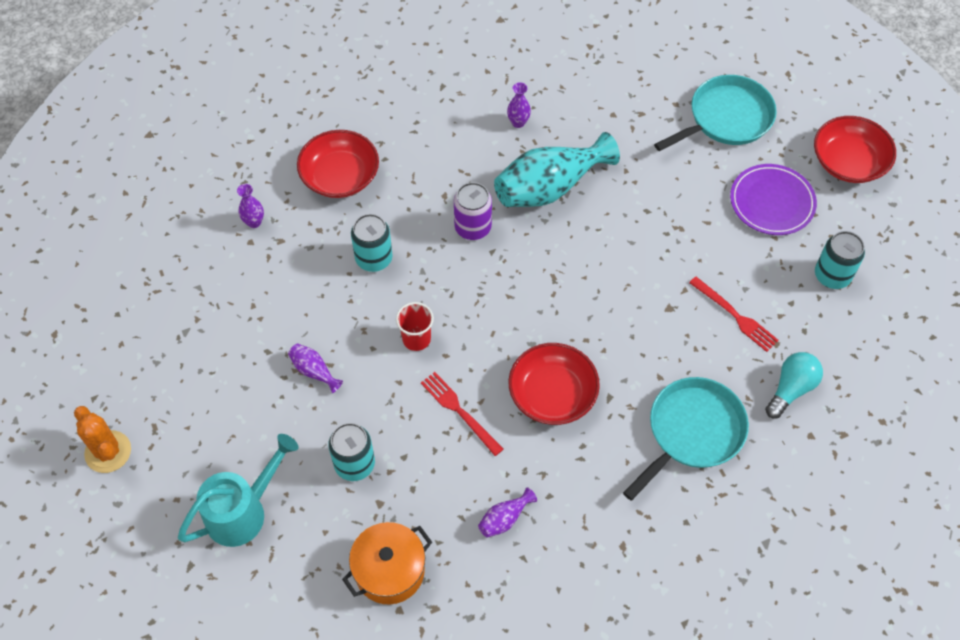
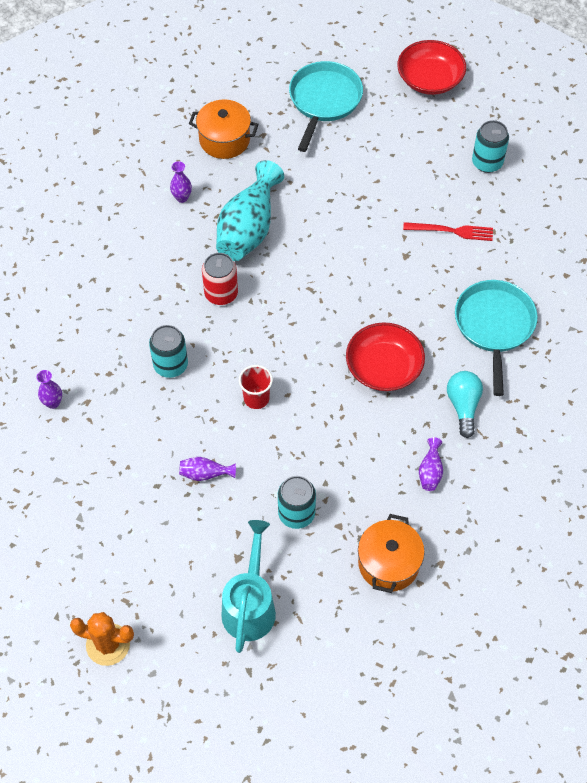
camera: 40 degrees left, 0 degrees up
(340, 176) = (86, 324): red bowl -> none
(459, 411) = (333, 424): red fork -> none
(473, 227) = (221, 293): purple can -> red can
(602, 96) = (224, 140): none -> orange pot
(772, 202) = (406, 139): purple plate -> none
(791, 389) = (528, 254): turquoise light bulb -> turquoise light bulb (463, 406)

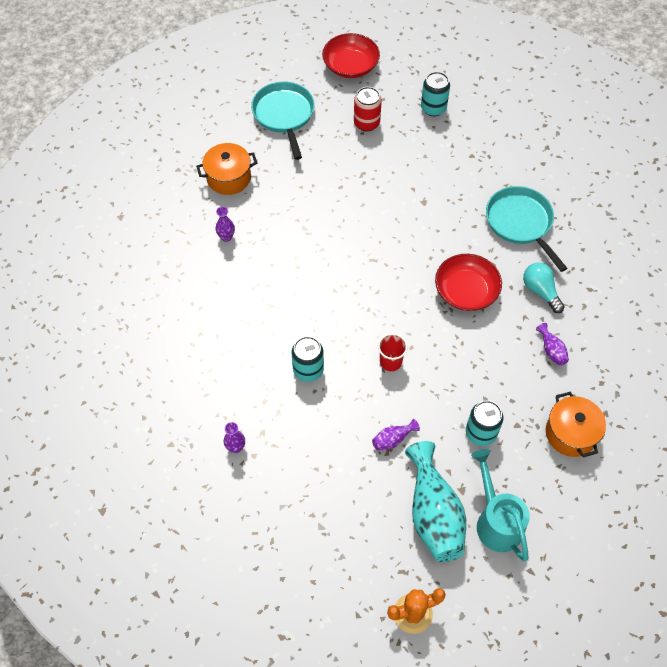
camera: 30 degrees left, 0 degrees up
(221, 293) = (308, 296): red can -> red can (366, 123)
(248, 229) = (294, 236): turquoise vase -> turquoise vase (433, 514)
(452, 231) = (443, 169): red fork -> none

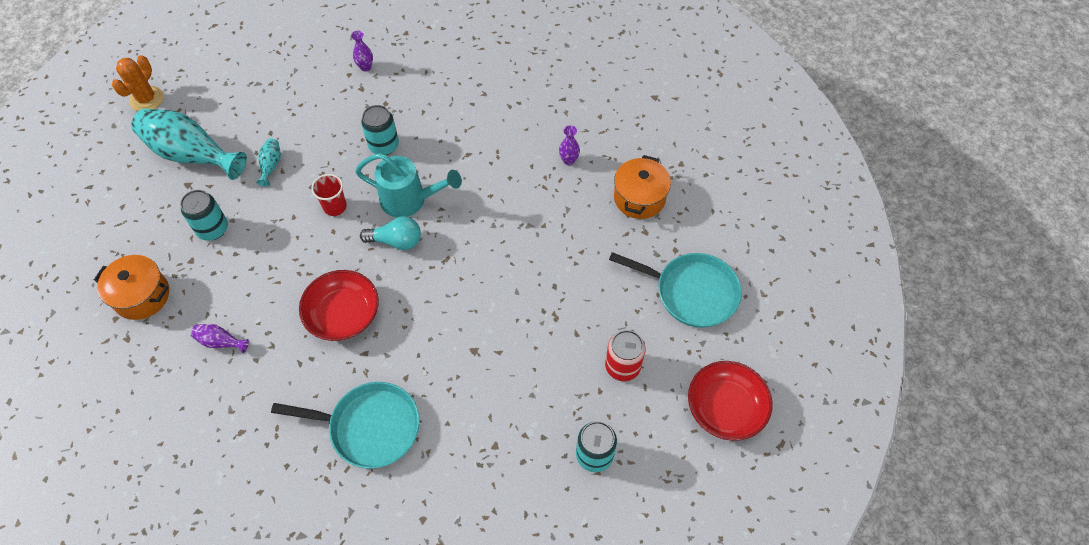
camera: 125 degrees right, 0 degrees up
(393, 439) = (271, 165): purple vase -> turquoise vase
(496, 521) = (143, 190): turquoise watering can -> turquoise watering can (410, 200)
(540, 291) = (282, 382): turquoise light bulb -> turquoise light bulb (396, 241)

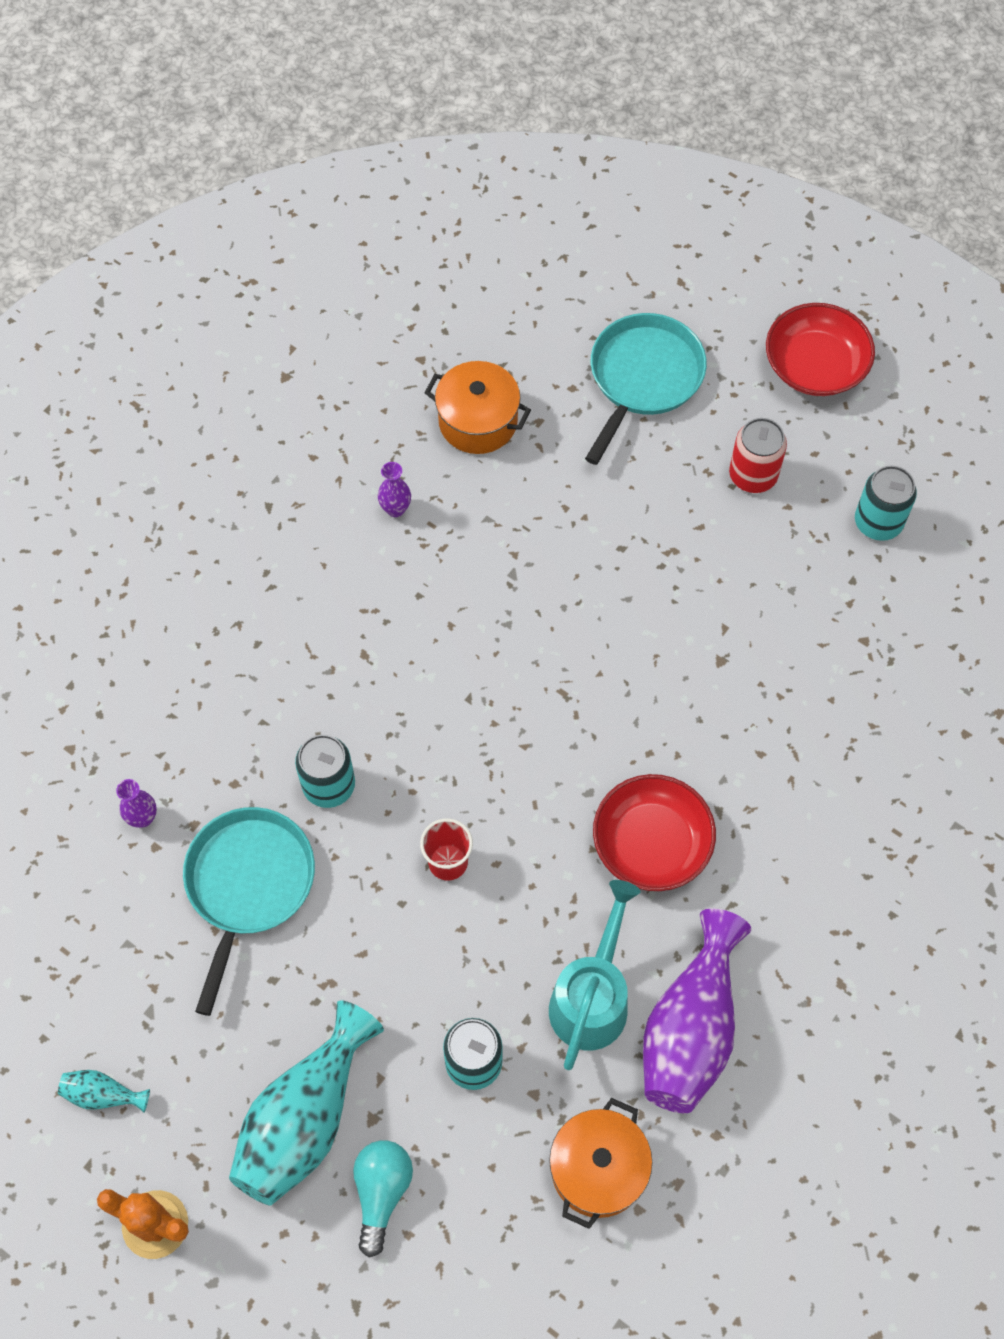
camera: 85 degrees left, 5 degrees up
(220, 342) = (690, 1028): purple vase -> purple vase, size x2.31
(271, 165) = (348, 973): turquoise vase -> turquoise vase (102, 1094)
(370, 427) = (836, 802): turquoise pan -> turquoise pan (248, 885)
(396, 241) = (524, 765): turquoise light bulb -> turquoise light bulb (381, 1192)
(410, 200) = (447, 745): turquoise watering can -> turquoise watering can (592, 997)

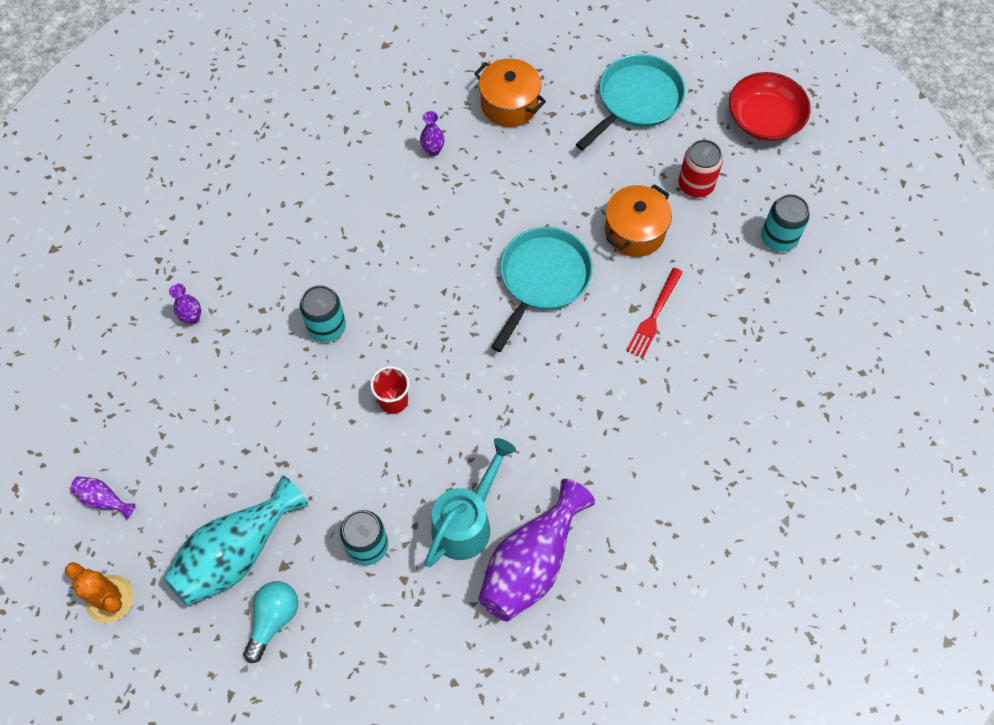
camera: 15 degrees right, 0 degrees up
(102, 1094) = (103, 499): turquoise vase -> purple vase
(248, 885) = (249, 381): turquoise pan -> turquoise pan (542, 279)
(598, 1169) = (433, 645): orange pot -> orange pot (634, 231)
(651, 843) = (543, 424): red bowl -> none
(750, 664) = (654, 315): none -> red fork

